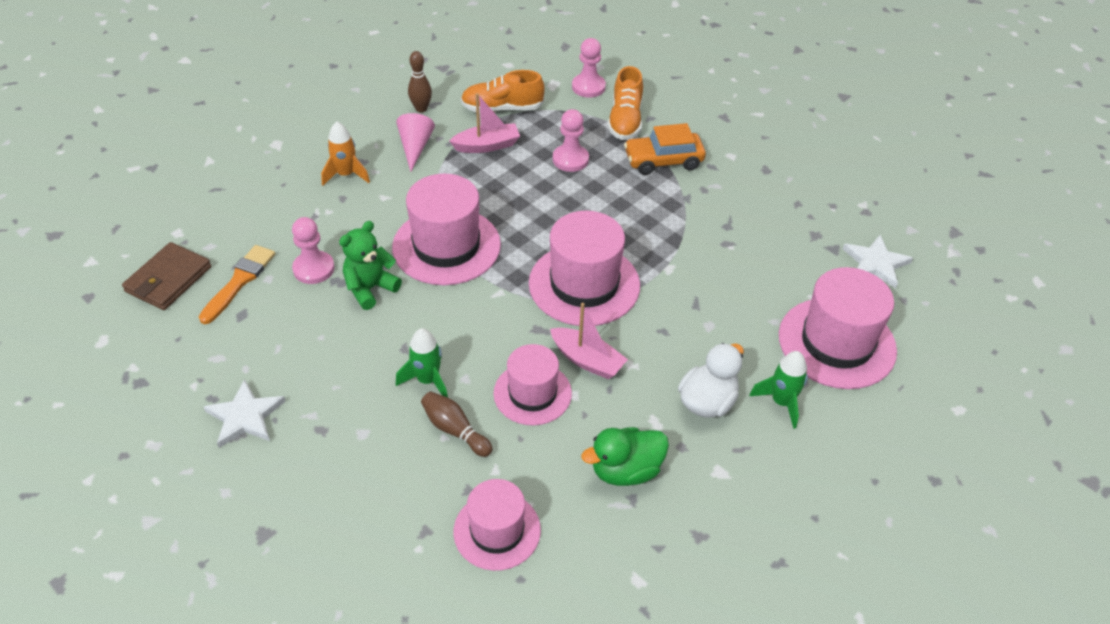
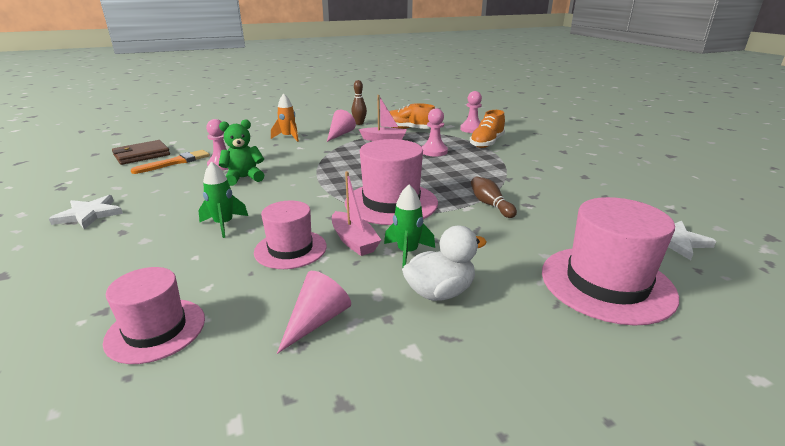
camera: 25 degrees right, 20 degrees down
(446, 246) = (313, 170): pink hat -> none
(455, 430) = (208, 255): brown bowling pin -> brown bowling pin (490, 205)
(625, 470) = (317, 320): green duck -> pink cone
(663, 161) = (502, 161): orange car -> none
(781, 402) = (519, 312): green rocket -> green rocket (407, 253)

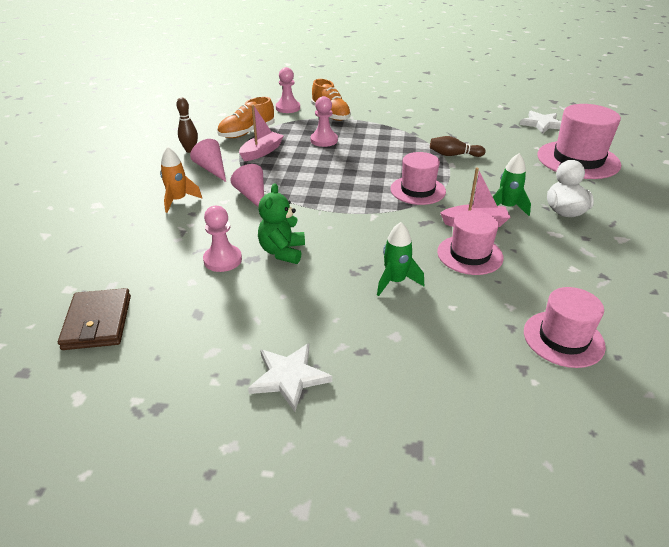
camera: 60 degrees left, 10 degrees up
(175, 162) = (168, 294): orange brush -> none
(317, 320) = (578, 264): pink cone -> pink cone (252, 196)
(391, 203) = (417, 190): pink hat -> pink hat, size x0.64

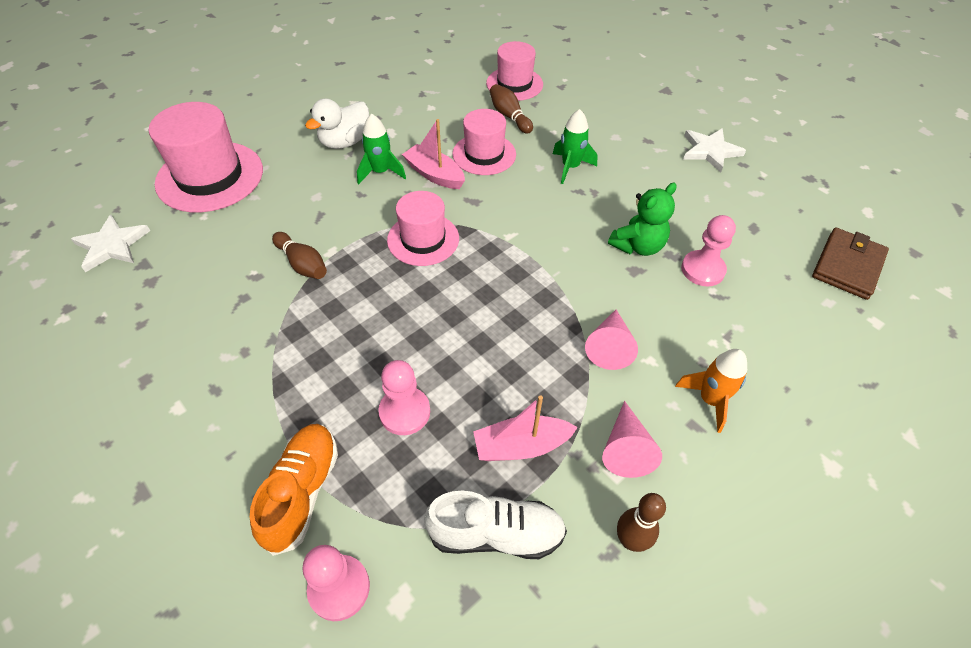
camera: 140 degrees left, 15 degrees up
(247, 133) = (496, 534): orange shoe -> white shoe
(507, 299) = (509, 116): none -> brown bowling pin

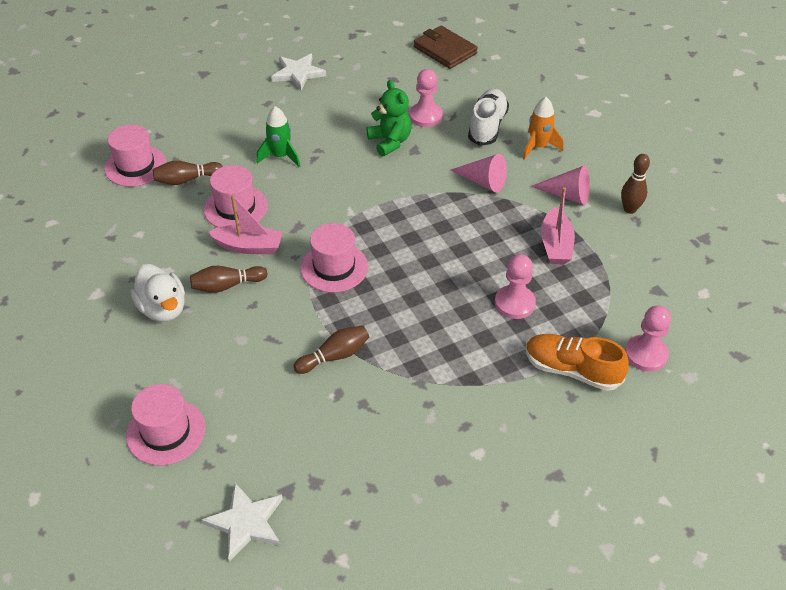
camera: 75 degrees left, 5 degrees down
(210, 176) = (166, 432): pink hat -> pink hat, size x0.64
(380, 172) = (227, 285): green rocket -> brown bowling pin
(434, 174) = (249, 246): pink boat -> pink boat turned 135 degrees counterclockwise
(496, 534) = (618, 270): white shoe -> white shoe (487, 126)

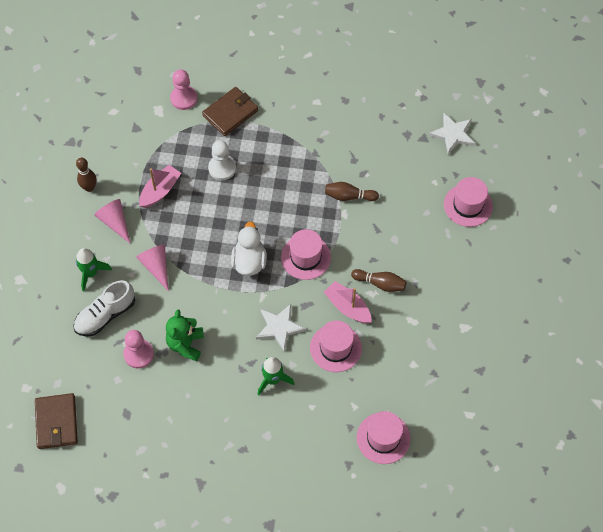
camera: 145 degrees left, 15 degrees up
(163, 309) = (429, 289): white duck -> white duck (249, 261)
(186, 180) = (354, 398): brown bowling pin -> none
(298, 73) = (194, 472): white star -> white star (279, 327)
(514, 303) = (222, 168): pink pawn -> white pawn
(538, 147) = (91, 273): orange rocket -> green rocket
(572, 370) = (230, 113): orange shoe -> brown wallet

